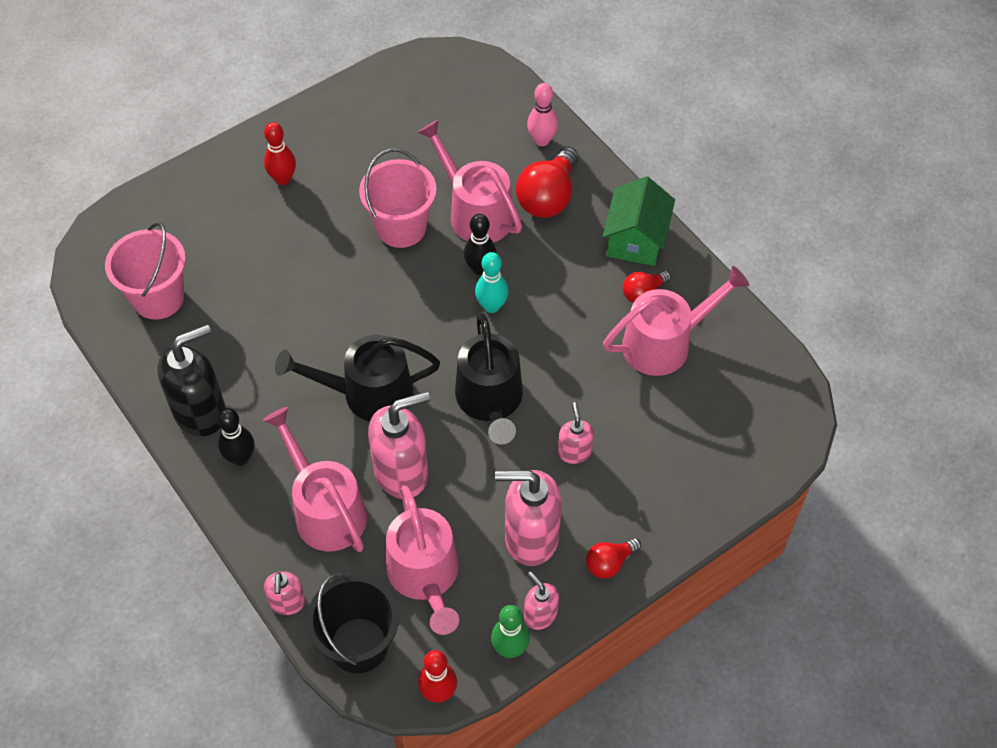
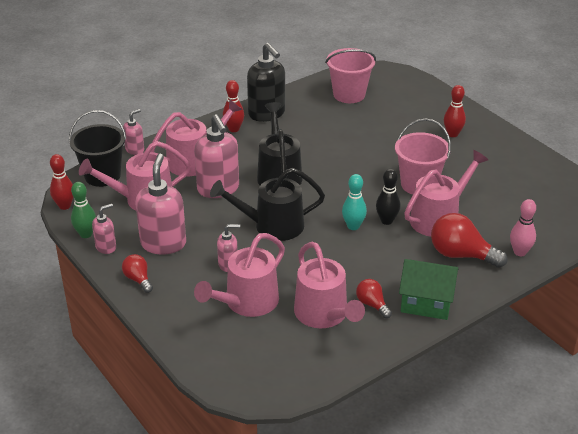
camera: 90 degrees right, 20 degrees down
(240, 458) = (234, 129): black bowling pin -> red bowling pin
(287, 603) = (135, 150): pink soap dispenser -> pink soap dispenser turned 135 degrees clockwise
(648, 427) = (247, 302): none -> pink watering can

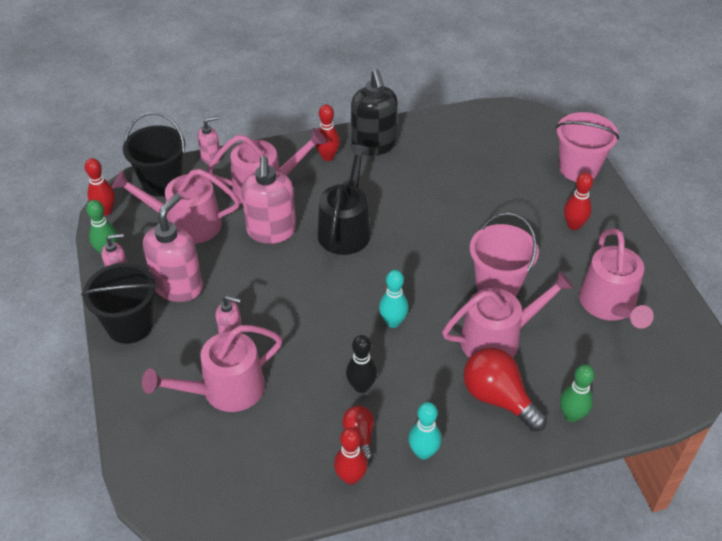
camera: 20 degrees right, 10 degrees up
(138, 279) = (130, 325): red light bulb -> black bucket
(272, 226) = (304, 296): black watering can -> none
(324, 314) = (299, 432): pink watering can -> pink watering can (609, 305)
(349, 94) = (479, 141): pink bucket -> pink bucket (578, 168)
(381, 332) = (351, 477): none -> red bowling pin
(386, 221) = (435, 325): black bowling pin -> black bowling pin (361, 386)
(426, 302) = (423, 452): green house -> turquoise bowling pin
(520, 252) = (571, 415): pink bowling pin -> green bowling pin

